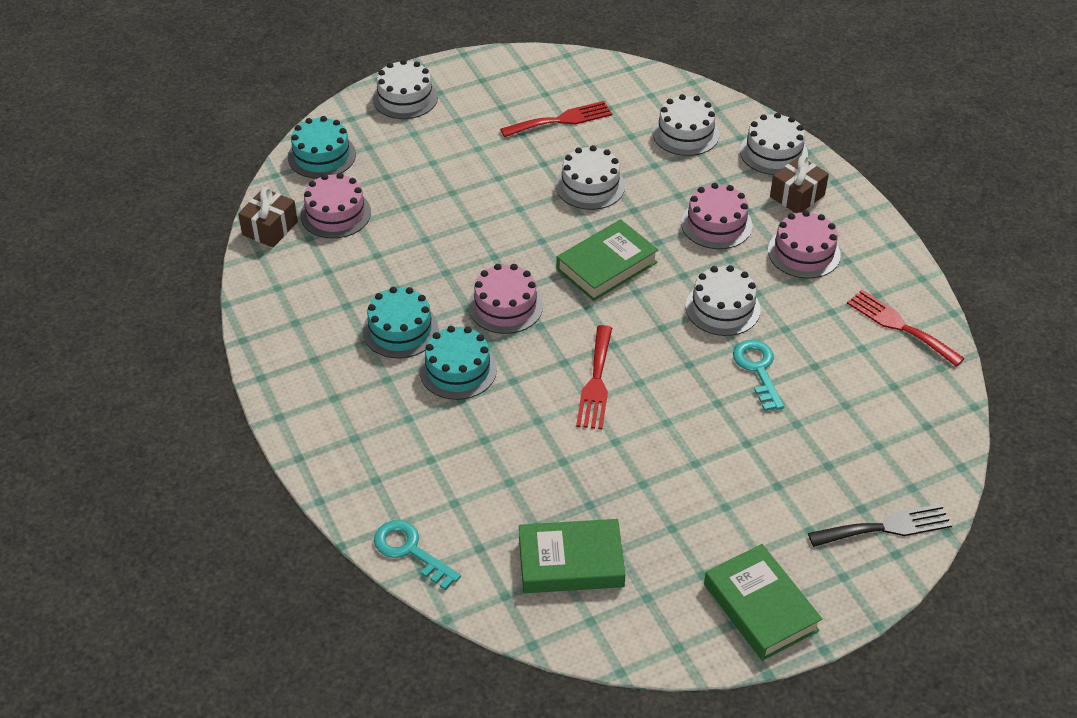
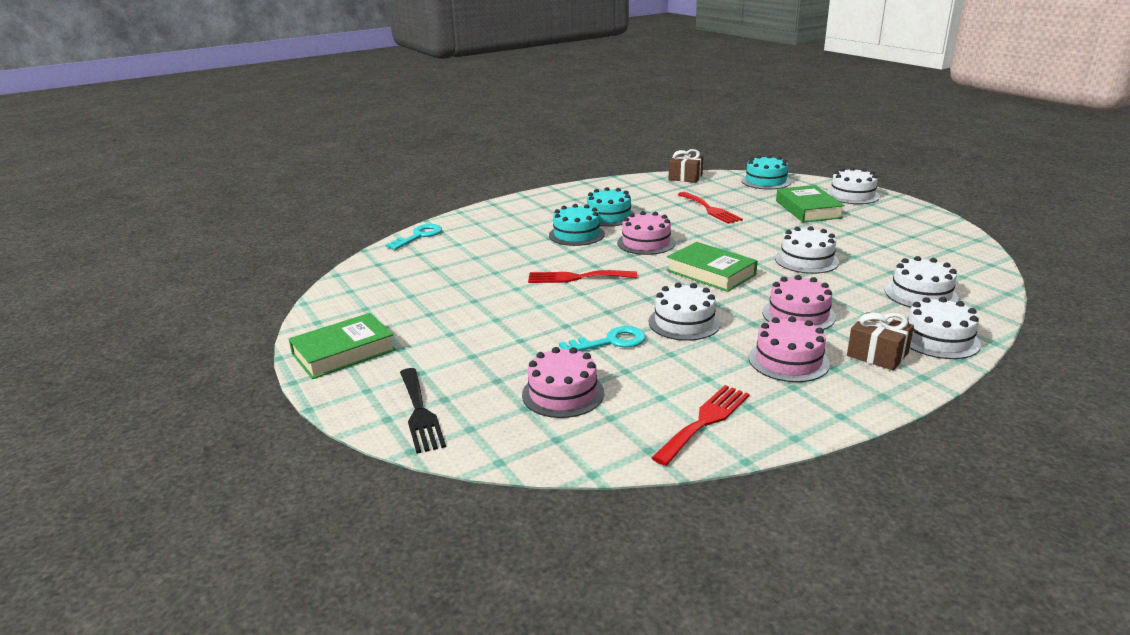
camera: 85 degrees right, 20 degrees down
(335, 214) = (710, 190): pink cake -> pink cake (563, 393)
(561, 120) = (882, 244): red fork -> red fork (710, 209)
(571, 562) = (402, 281): green book -> green book (808, 209)

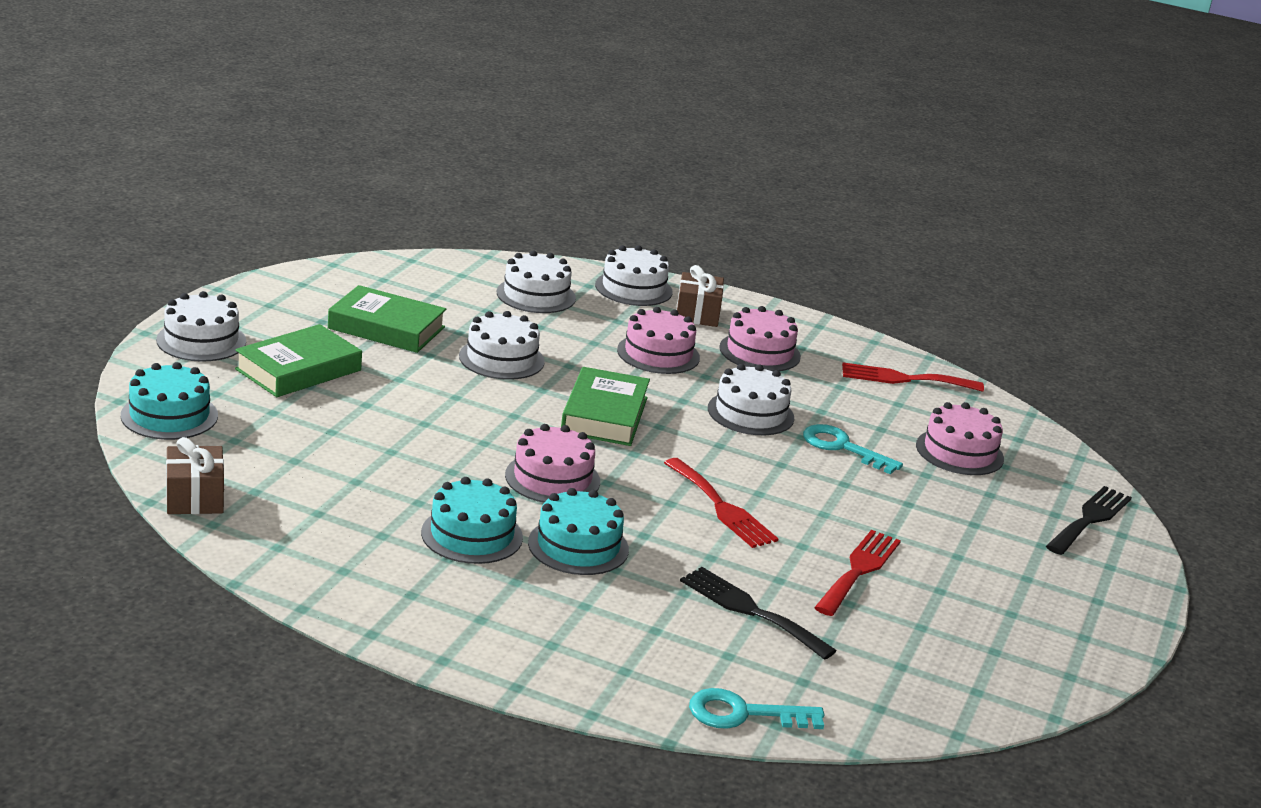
camera: 130 degrees left, 0 degrees up
(344, 352) = (1086, 616): green book -> green book (386, 328)
(480, 257) = (751, 611): none -> black fork
(710, 209) = (360, 448): red fork -> red fork (858, 570)

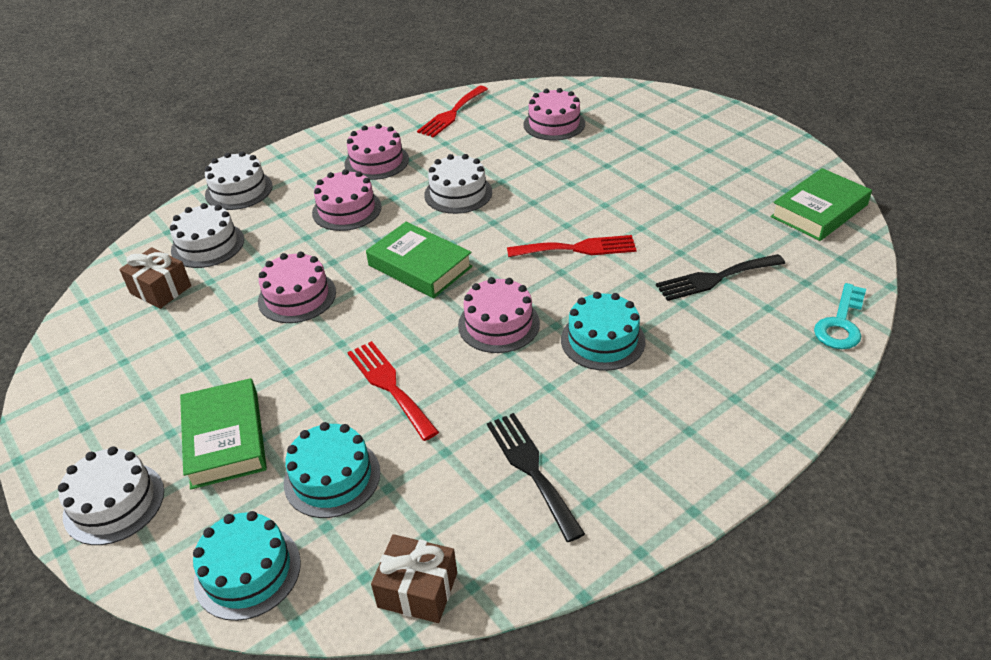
camera: 55 degrees left, 15 degrees up
(386, 328) = (192, 353): green book -> green book (819, 211)
(472, 535) = (563, 398): turquoise cake -> turquoise cake (332, 477)
(501, 359) = (297, 296): white cake -> pink cake
(697, 314) = (301, 172): brown gift -> brown gift (161, 289)
(842, 447) = (525, 168): turquoise key -> none
(858, 570) = (680, 213): red fork -> red fork (390, 386)
(1090, 519) = (652, 104): black fork -> black fork (532, 469)

